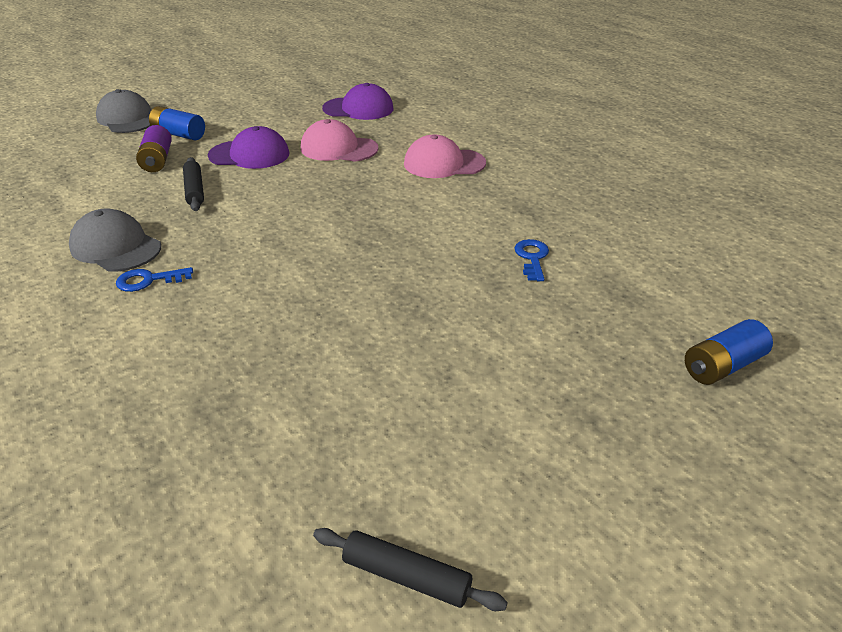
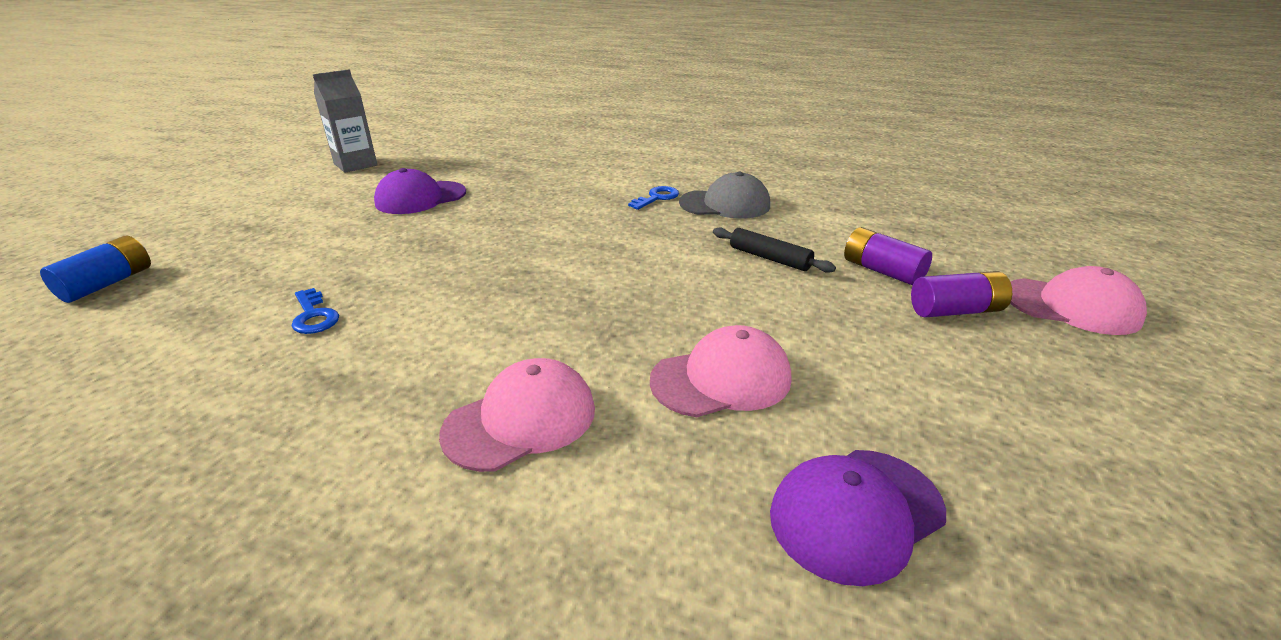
camera: 145 degrees right, 5 degrees down
(127, 119) = (1071, 306): grey cap -> pink cap
(179, 134) = (955, 311): blue battery -> purple battery
(249, 155) = (810, 318): purple cap -> purple cap (420, 198)
(406, 576) = (355, 164): black rolling pin -> grey carton

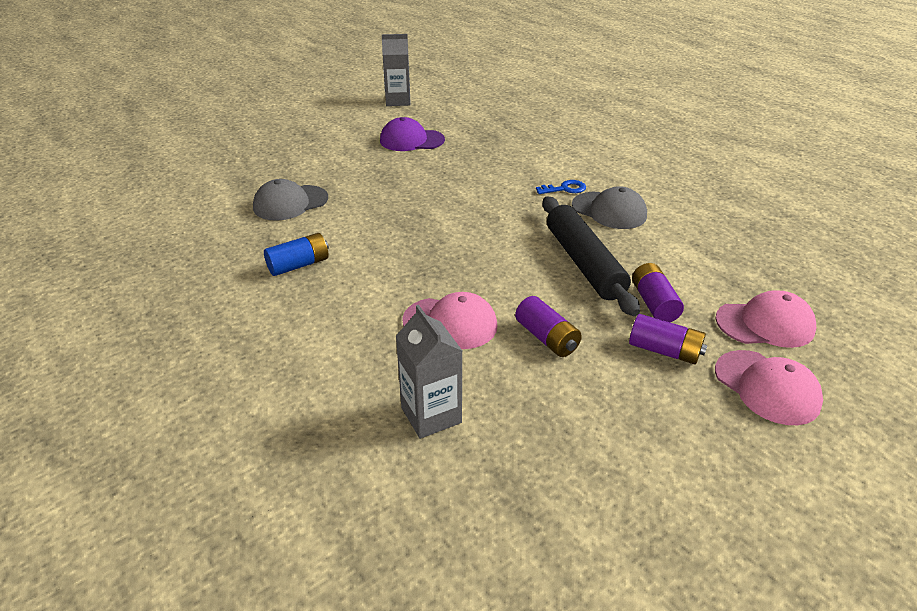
camera: 35 degrees right, 5 degrees up
(108, 283) = (220, 150): blue battery -> blue battery (299, 265)
(314, 316) = (290, 203): blue key -> grey cap
(521, 420) = (329, 298): pink cap -> pink cap (765, 324)
(769, 258) = (583, 263): black rolling pin -> black rolling pin, size x1.92
(842, 347) = (546, 338): none -> purple battery
(856, 513) = (431, 415): purple cap -> grey carton

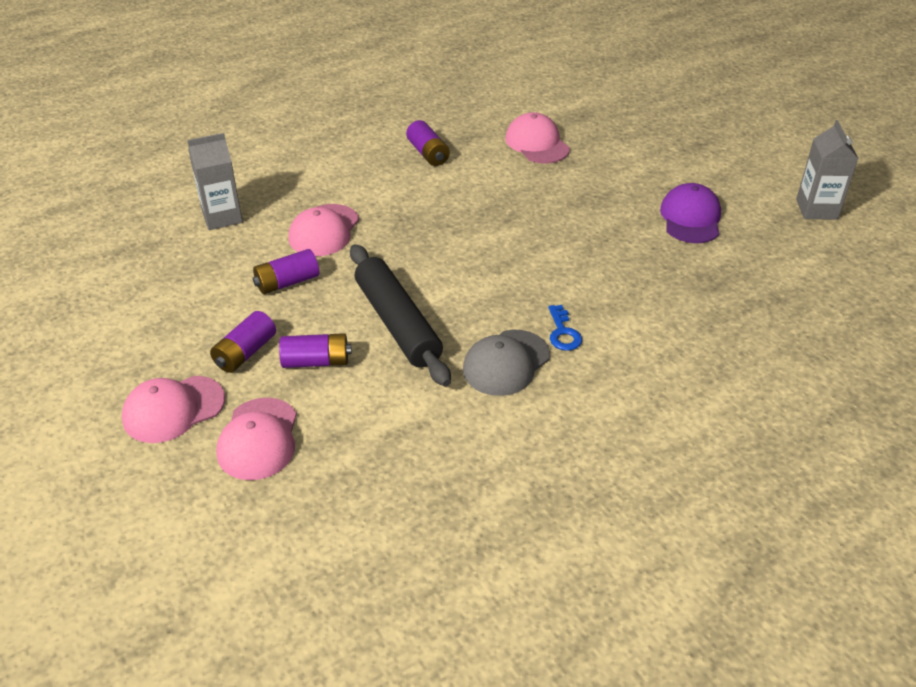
camera: 95 degrees right, 5 degrees up
(290, 203) = (537, 143): grey cap -> pink cap
(299, 265) = (428, 153): blue battery -> purple battery
(583, 263) = (398, 323): black rolling pin -> black rolling pin turned 75 degrees clockwise

